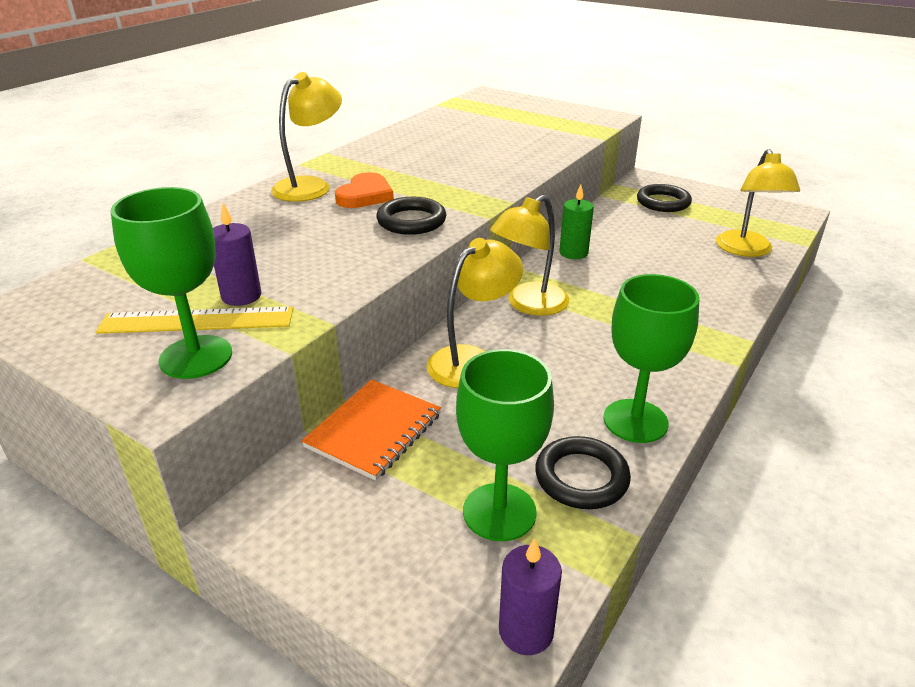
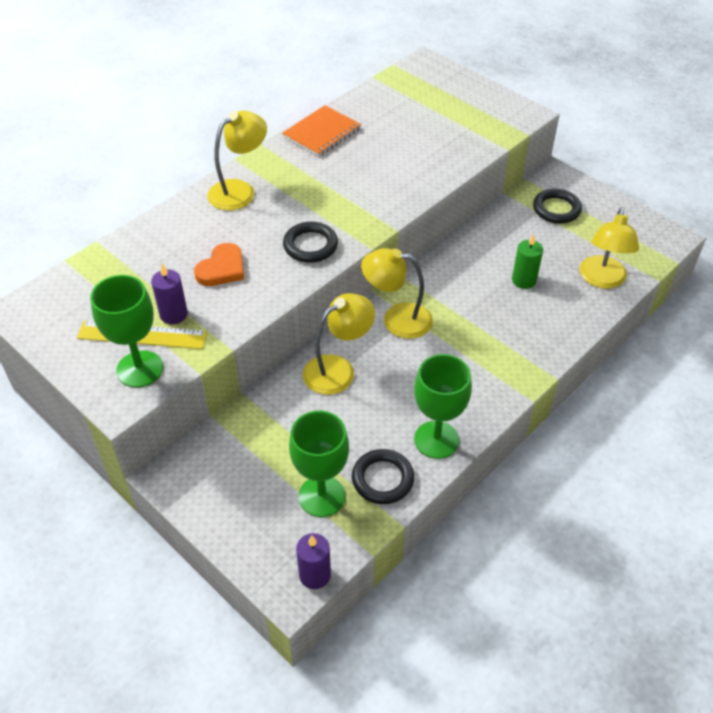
camera: 10 degrees right, 15 degrees up
(365, 195) = (281, 208): orange heart -> orange heart (222, 268)
(374, 431) = (255, 422): orange notebook -> orange notebook (322, 133)
(529, 305) = (397, 319): yellow lamp -> yellow lamp turned 45 degrees clockwise
(573, 253) = (452, 265): green candle -> green candle (524, 280)

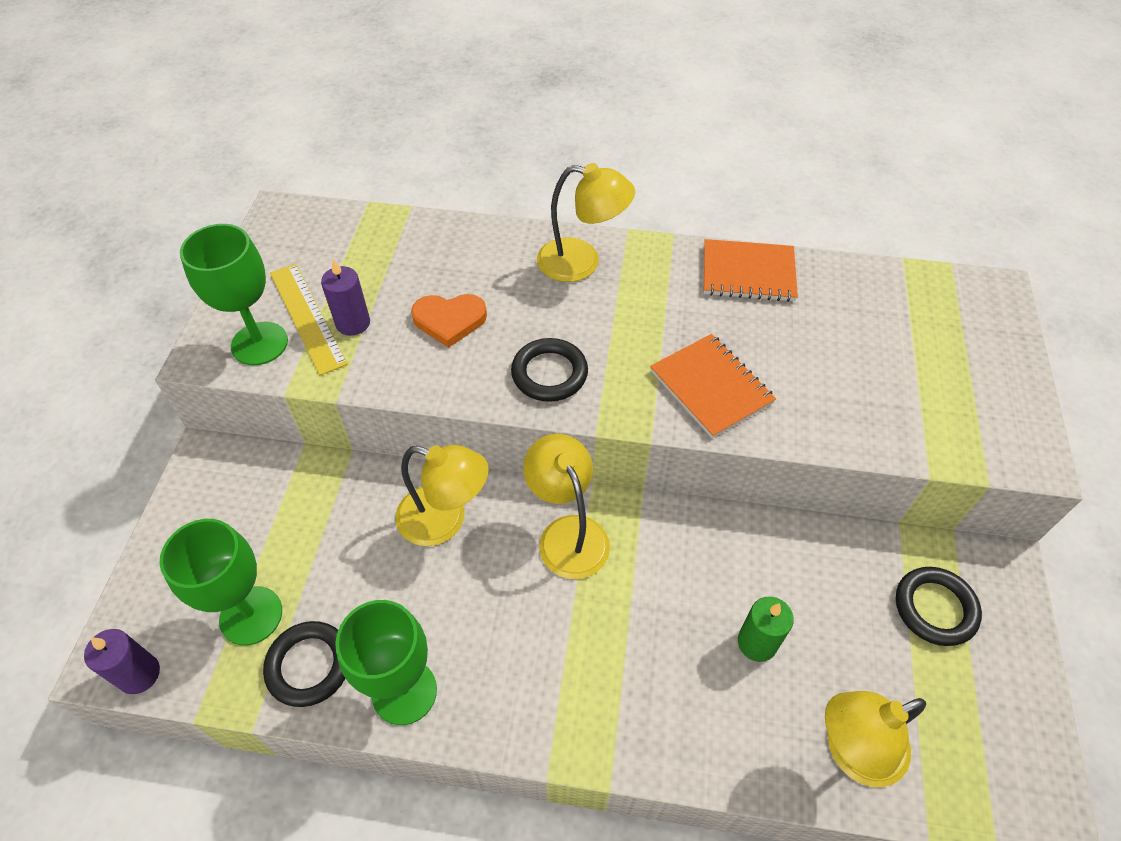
camera: 55 degrees right, 5 degrees up
(384, 189) = (711, 387): none -> orange notebook

